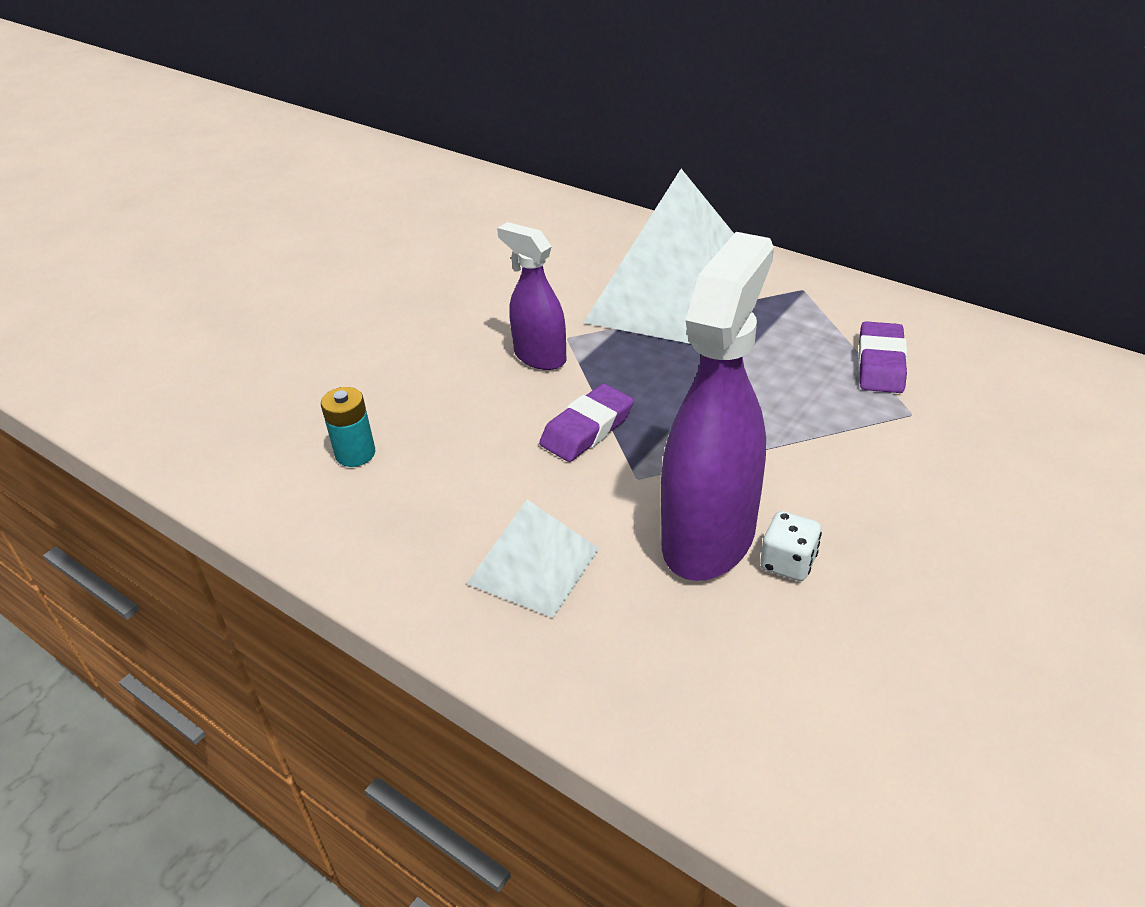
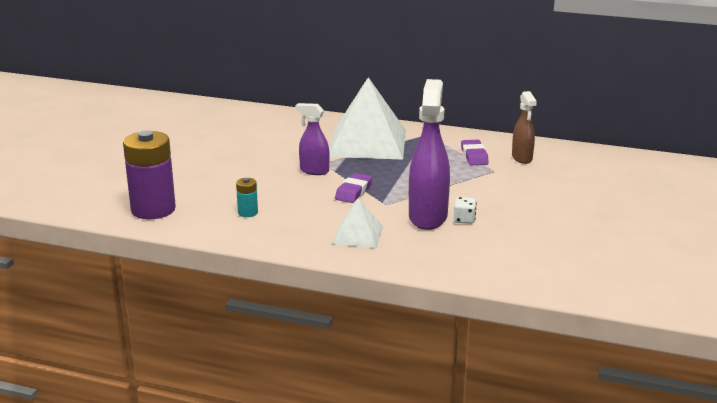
camera: 20 degrees left, 15 degrees down
(198, 414) = (153, 210): none -> purple battery
(986, 385) = (522, 158): none -> brown spray bottle

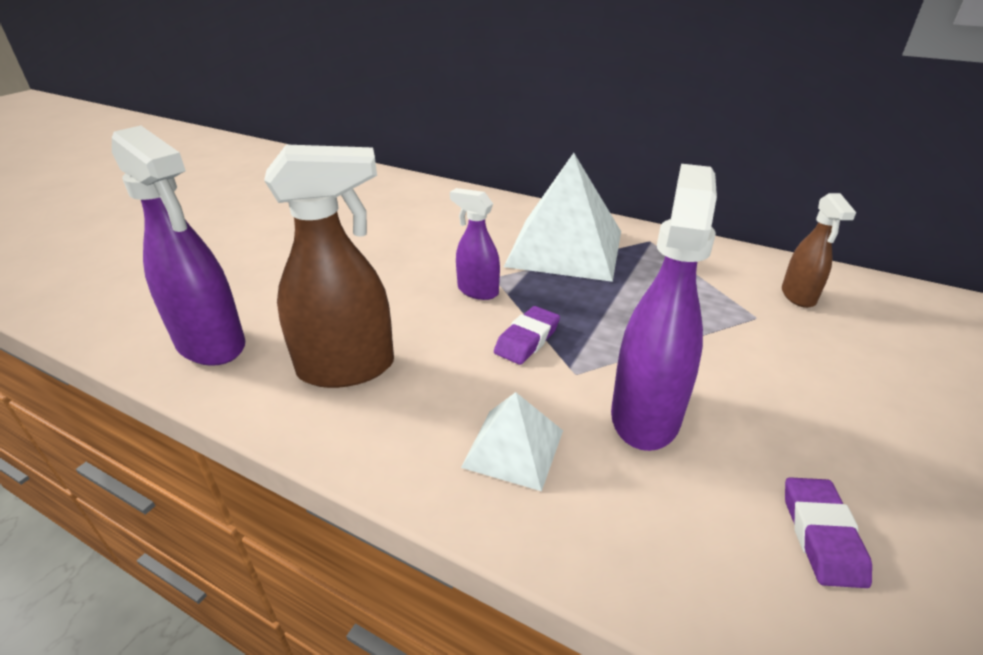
camera: 10 degrees right, 10 degrees up
(153, 210) = (211, 344): purple battery -> purple spray bottle
(248, 213) = (347, 368): turquoise battery -> brown spray bottle
(464, 220) = (712, 431): white dice -> none
(474, 156) = (721, 285): purple eraser -> purple eraser (821, 535)

